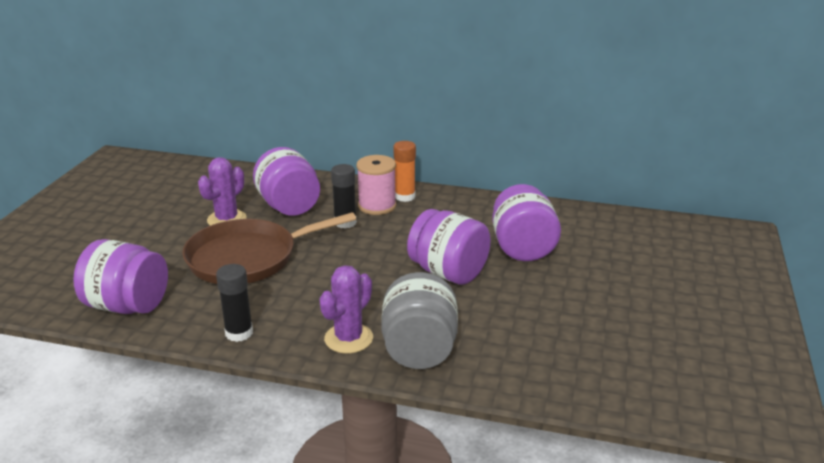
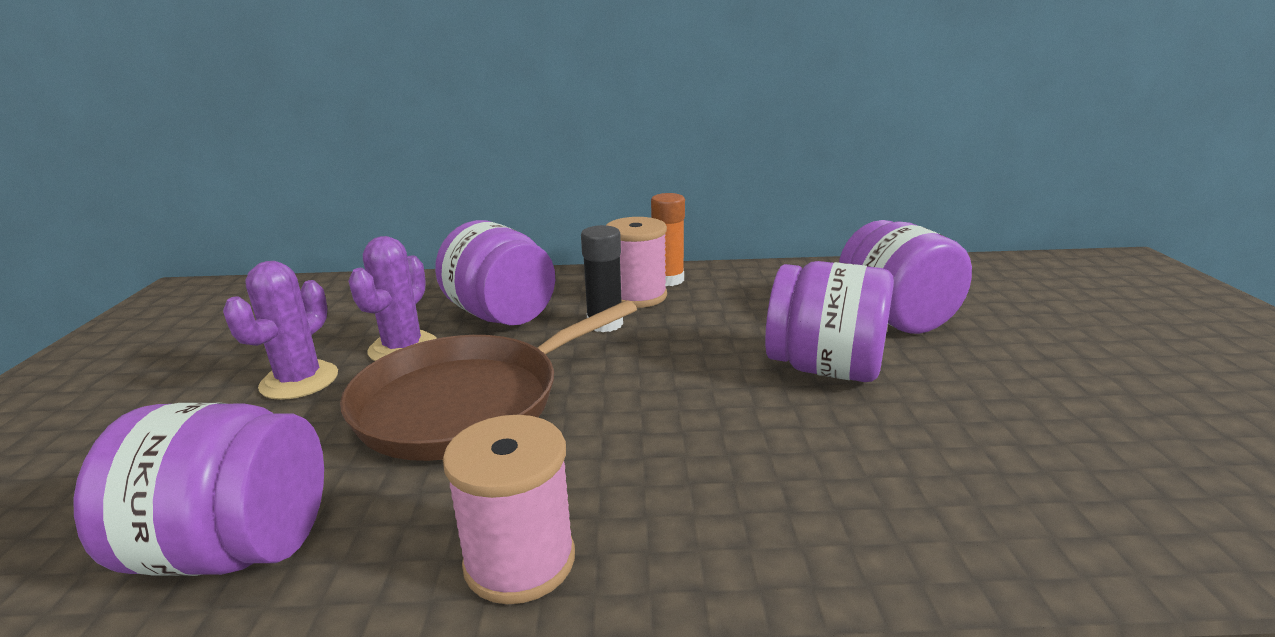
camera: 15 degrees left, 5 degrees down
(239, 333) = (520, 561): black glue stick -> pink spool
(348, 338) = (757, 522): purple cactus -> purple cactus (299, 381)
(419, 350) = (909, 516): grey jar -> none

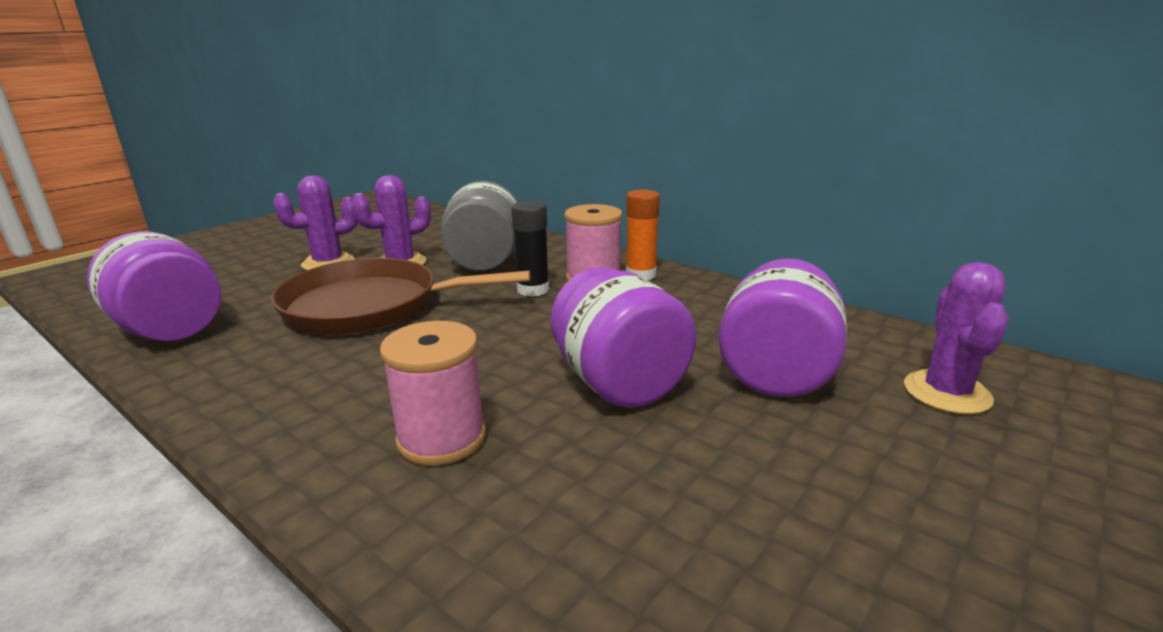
camera: 40 degrees right, 0 degrees up
(501, 315) = (485, 262): purple jar -> grey jar
(520, 561) = (234, 397): pink spool -> pink spool (441, 438)
(987, 292) = (946, 393): none -> purple cactus

